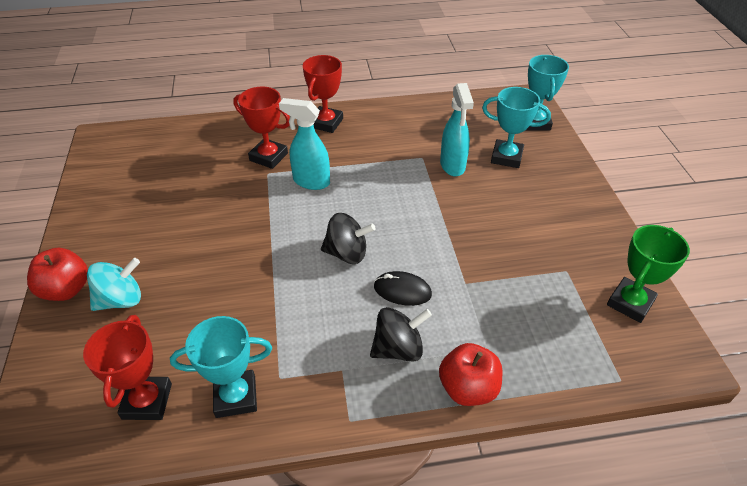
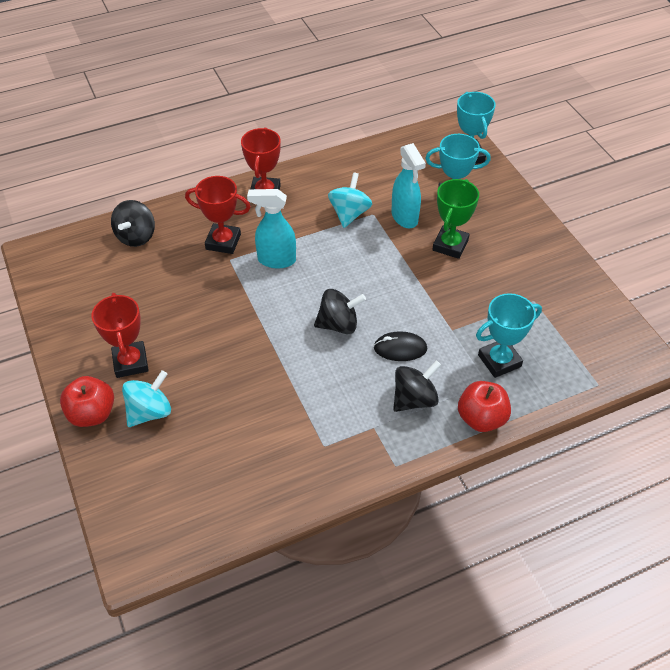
camera: 15 degrees left, 5 degrees up
(147, 401) = (220, 491): red trophy -> red trophy (131, 362)
(193, 139) = (136, 236): none -> black spinning top
(235, 396) = (294, 469): turquoise trophy -> turquoise trophy (499, 361)
(399, 153) = (349, 214): none -> turquoise spinning top
(630, 303) = (592, 318): green trophy -> green trophy (450, 245)

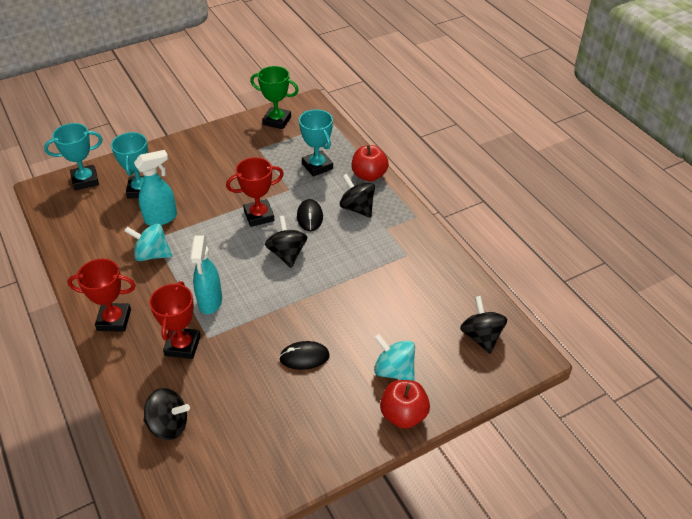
camera: 95 degrees left, 5 degrees down
(131, 362) = (341, 396): red trophy -> red trophy (259, 216)
(176, 508) = (481, 336): none -> black spinning top
(187, 334) = (304, 357): none -> black mouse
(450, 245) = (197, 191): green trophy -> green trophy (277, 121)

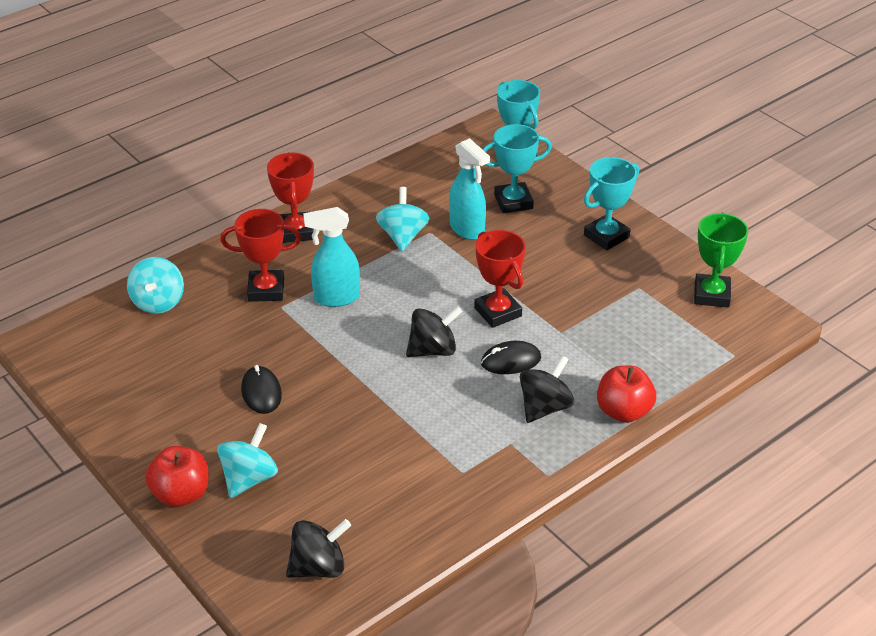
camera: 80 degrees right, 5 degrees down
(169, 425) = (158, 302): black spinning top -> turquoise spinning top
(317, 166) = (623, 352): turquoise trophy -> turquoise trophy (606, 236)

